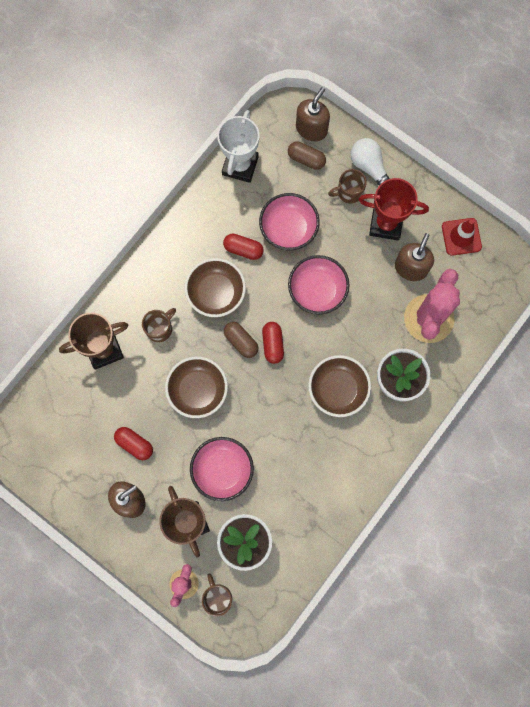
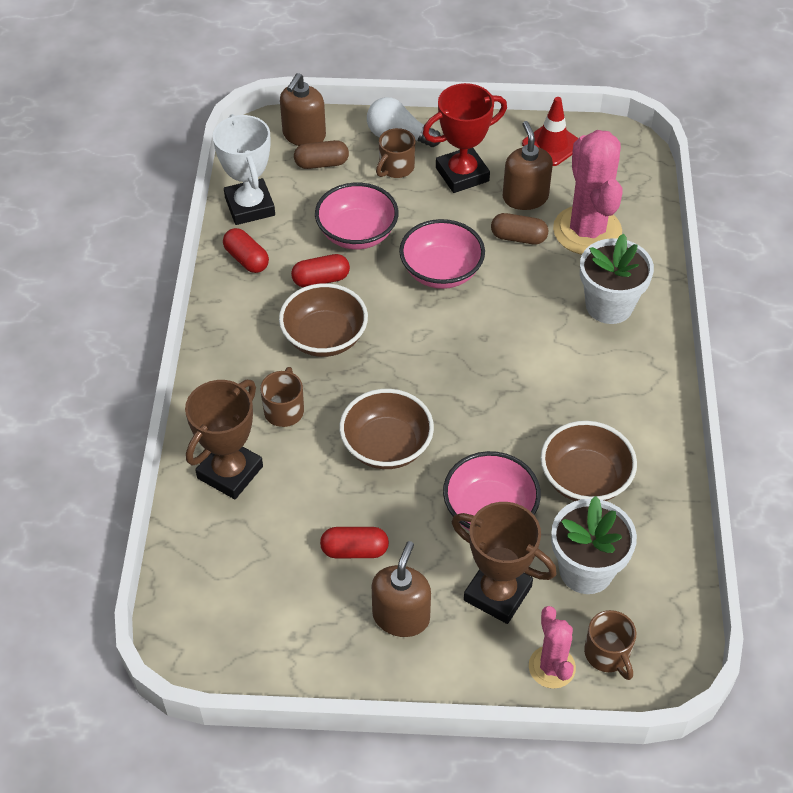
camera: 35 degrees left, 25 degrees down
(217, 597) = (607, 654): brown mug -> brown mug turned 150 degrees counterclockwise
(241, 341) = (396, 368): brown capsule -> brown capsule (518, 237)
(272, 344) = (436, 349): red capsule -> red capsule (246, 259)
(311, 129) = (304, 135): brown soap dispenser -> brown soap dispenser turned 150 degrees counterclockwise
(337, 389) = (550, 350): brown bowl -> brown bowl (585, 479)

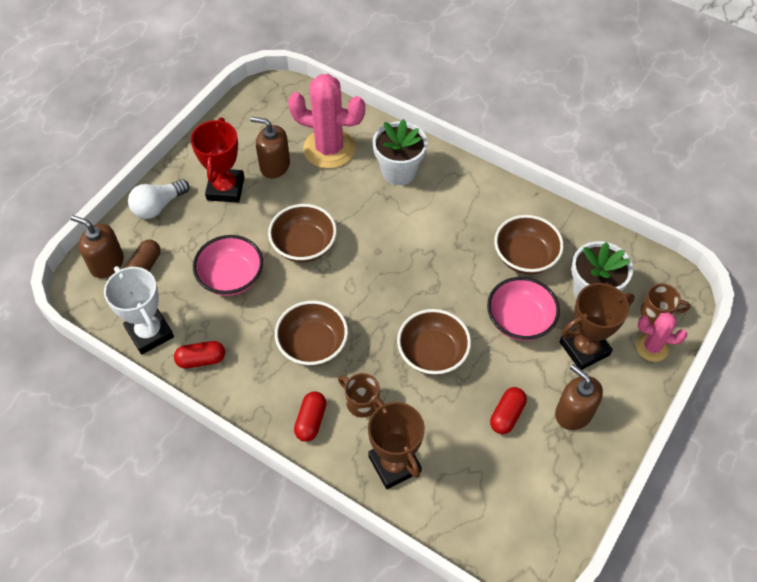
camera: 60 degrees left, 5 degrees up
(250, 206) = (150, 333): white trophy -> white trophy turned 45 degrees clockwise
(304, 135) = (107, 263): brown soap dispenser -> brown soap dispenser turned 150 degrees clockwise
(321, 279) = (257, 321): red capsule -> red capsule (311, 421)
(396, 168) = (187, 223): brown mug -> none
(441, 271) = (304, 245): pink bowl -> brown bowl
(518, 237) = (307, 187): brown capsule -> none
(552, 144) = (239, 126): red traffic cone -> none

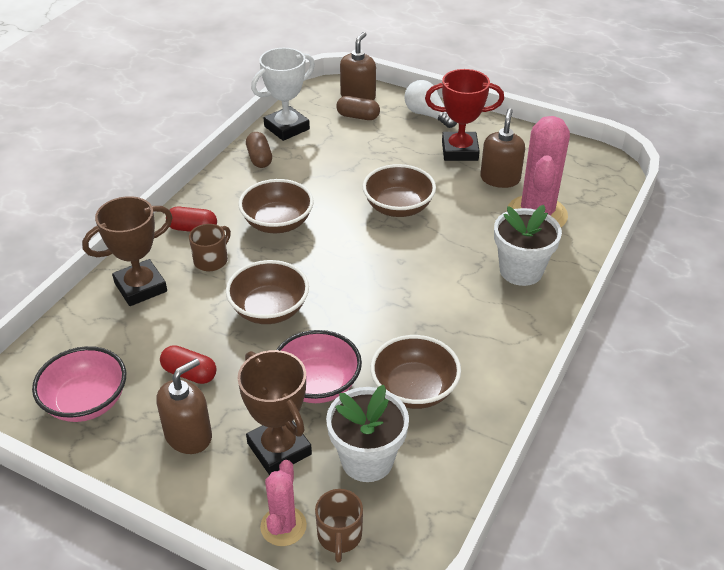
camera: 85 degrees right, 15 degrees down
(201, 360) = (259, 158): red capsule -> brown capsule
(231, 277) = (352, 165): pink bowl -> pink bowl (86, 402)

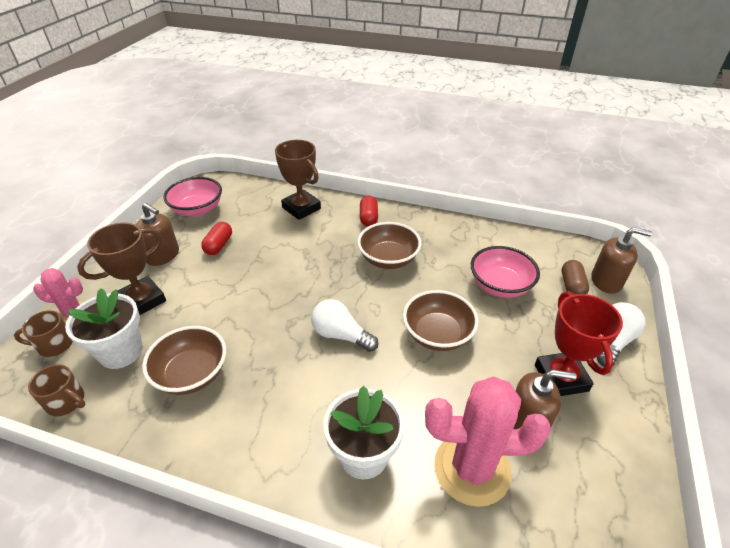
camera: 80 degrees right, 0 degrees up
(211, 260) = (335, 233): brown mug -> brown mug (67, 402)
(259, 158) = (470, 235): brown capsule -> none
(269, 310) = (284, 272): brown bowl -> none
(287, 128) = (523, 243): white trophy -> none
(317, 384) = (203, 311): pink bowl -> pink bowl (500, 286)
(384, 271) = (341, 335): none -> white light bulb

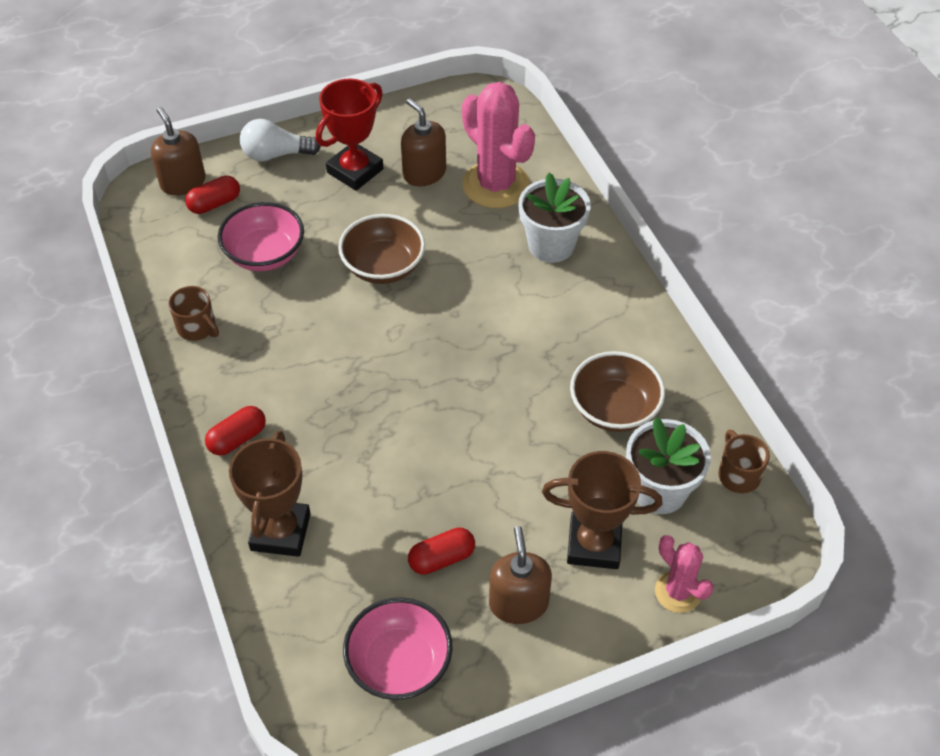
camera: 130 degrees left, 10 degrees up
(54, 345) = (719, 559): brown mug -> brown mug (197, 328)
(341, 335) = (456, 334): white light bulb -> none
(388, 259) = (305, 367): brown bowl -> none
(571, 286) = (214, 204): brown capsule -> red capsule

